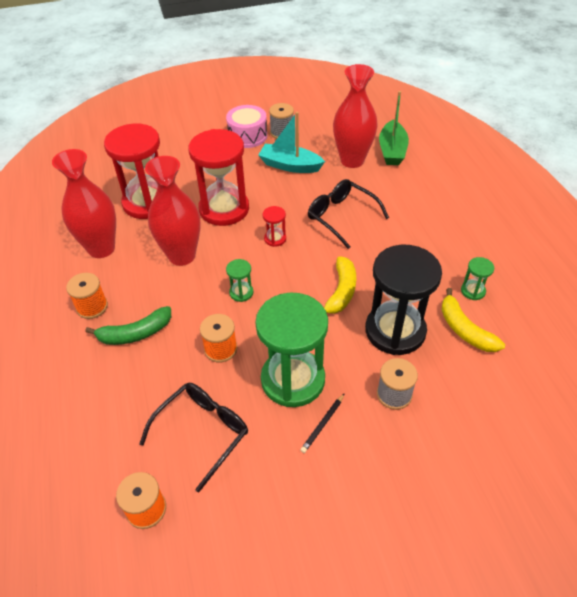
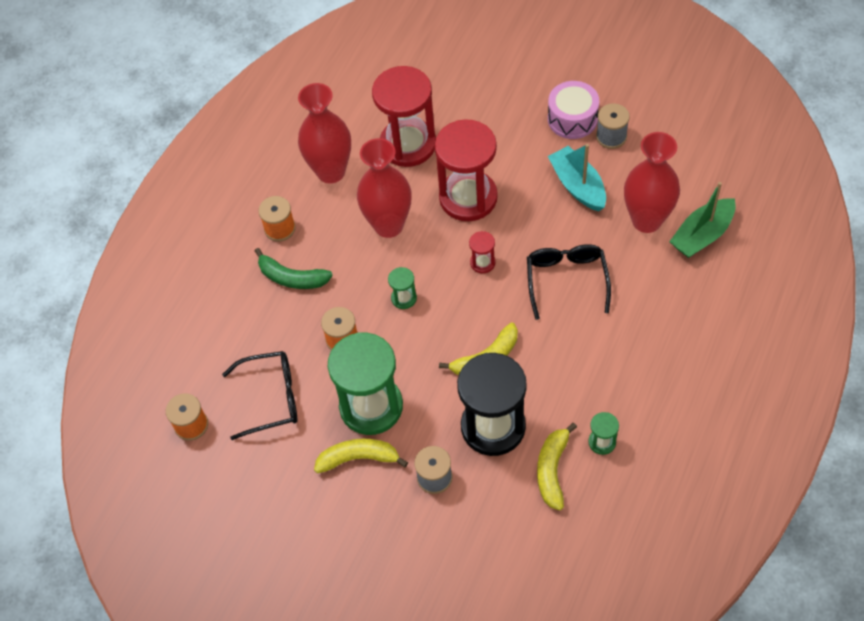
camera: 45 degrees right, 10 degrees up
(323, 424) = (358, 458): black pencil -> yellow banana

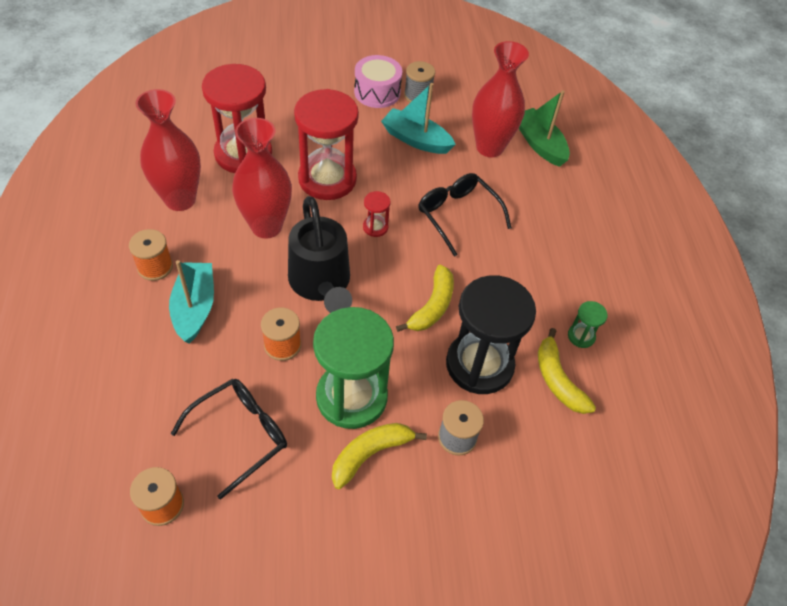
camera: 40 degrees left, 5 degrees down
(292, 277) = (195, 308): green banana -> turquoise boat
(404, 298) = (321, 284): green hourglass -> black watering can
(702, 235) = (539, 144): green boat -> green boat turned 135 degrees clockwise

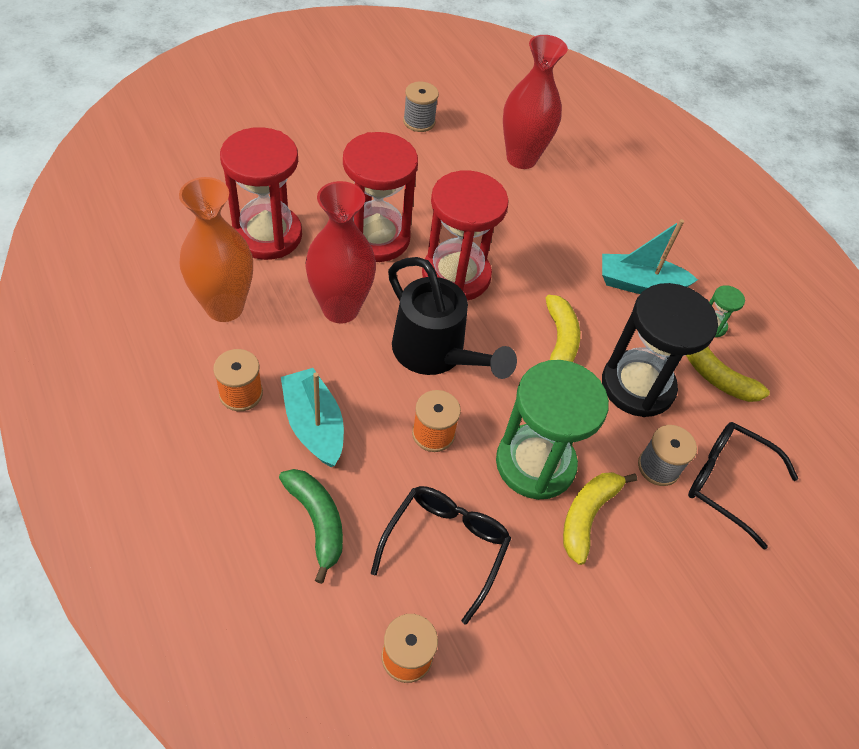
camera: 25 degrees left, 0 degrees up
(155, 380) = (317, 521): none -> green banana
(180, 199) = (224, 307): red vase -> orange vase
(375, 227) = (456, 275): red hourglass -> red hourglass, size x2.37
(377, 92) = (374, 128): pink drum -> none
(416, 140) = (444, 169): turquoise boat -> turquoise boat (639, 284)
(458, 216) = (531, 239): black glasses -> black glasses (728, 483)
(539, 144) = (567, 142): green boat -> none

